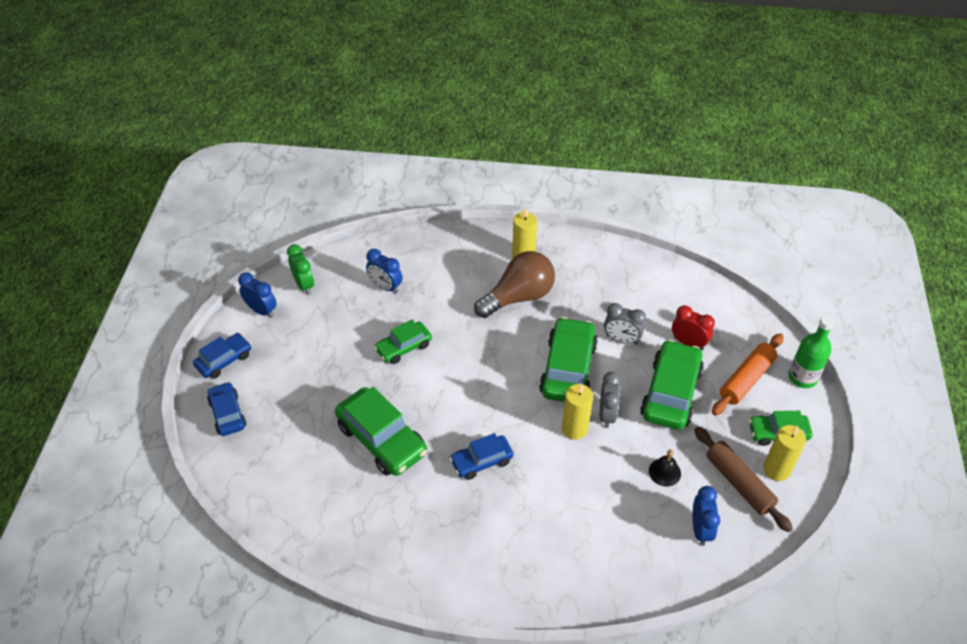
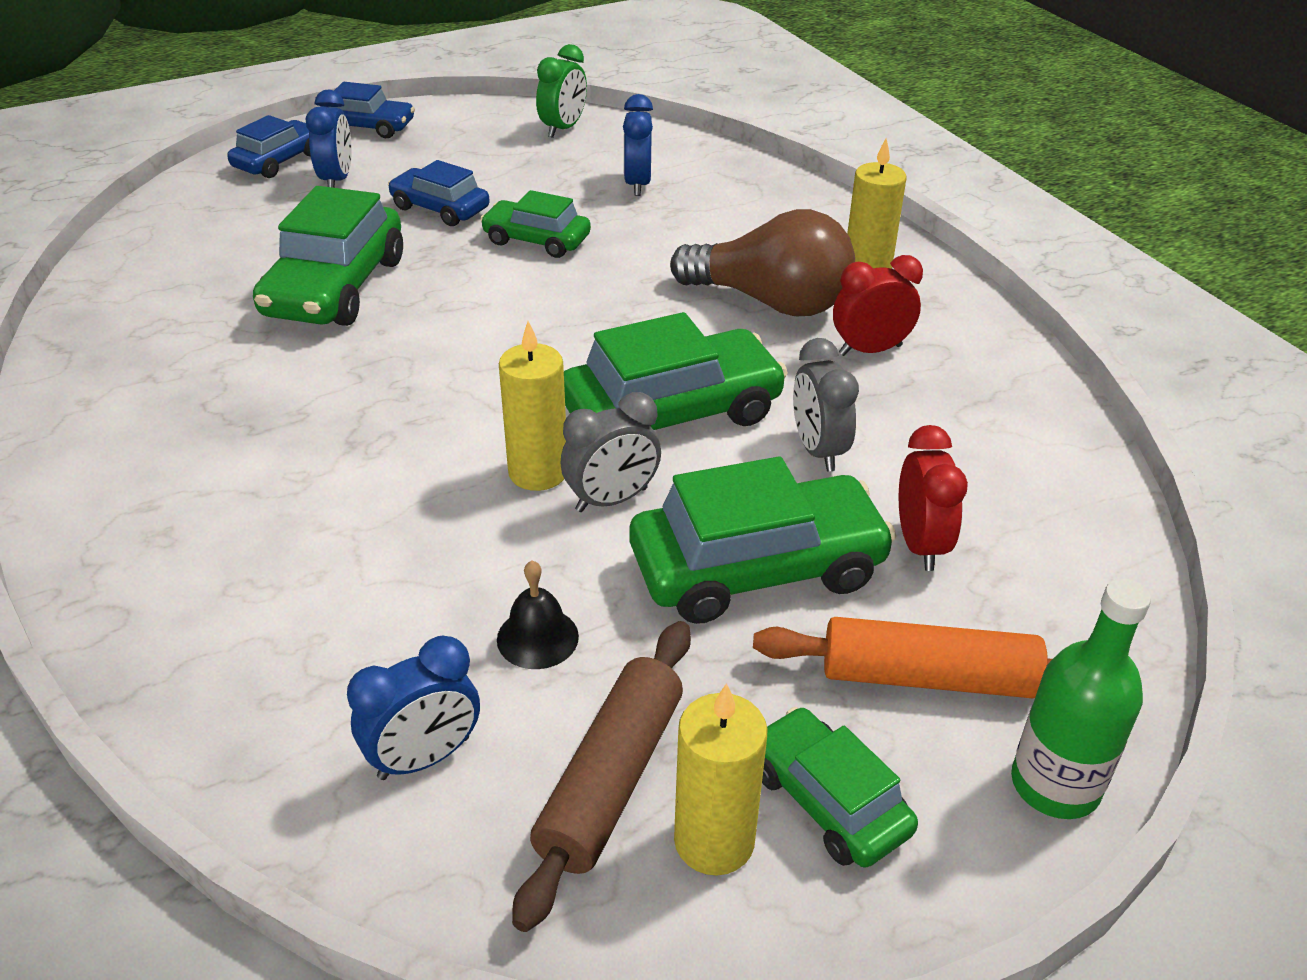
camera: 55 degrees right, 10 degrees down
(261, 310) = (482, 119): blue clock -> blue clock (336, 180)
(481, 461) = (370, 395): blue car -> blue car (440, 208)
(574, 287) = (870, 350): none -> red clock

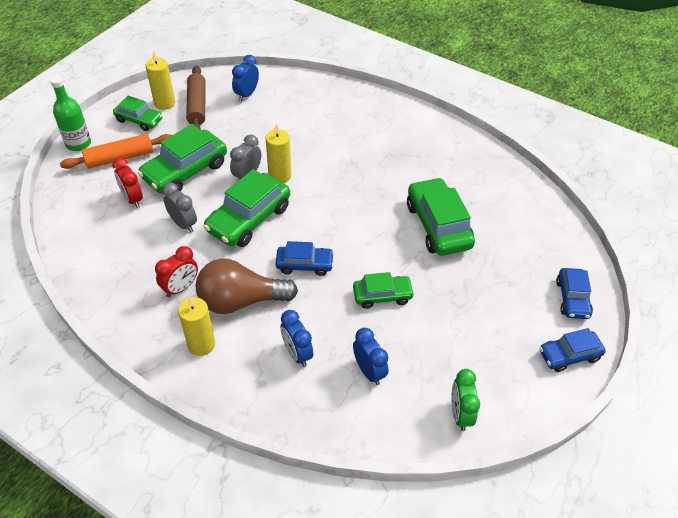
camera: 150 degrees right, 10 degrees up
(336, 180) = (525, 297): blue clock -> blue clock (297, 353)
(440, 208) = (451, 298): blue car -> blue car (304, 264)
(537, 637) = (239, 128): black bell -> none

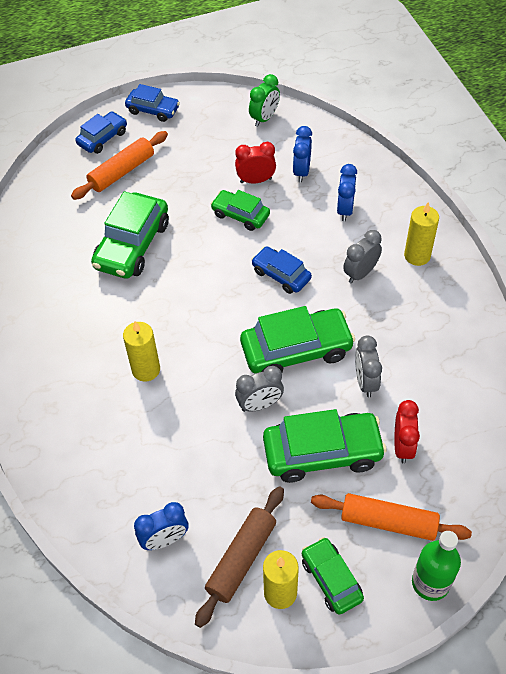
camera: 140 degrees left, 5 degrees up
(180, 287) = (406, 314): red clock -> red clock (256, 180)
(241, 301) = (360, 273): brown light bulb -> grey clock
(280, 176) = (226, 384): yellow candle -> yellow candle (146, 370)
(517, 277) = (122, 172): none -> orange rolling pin

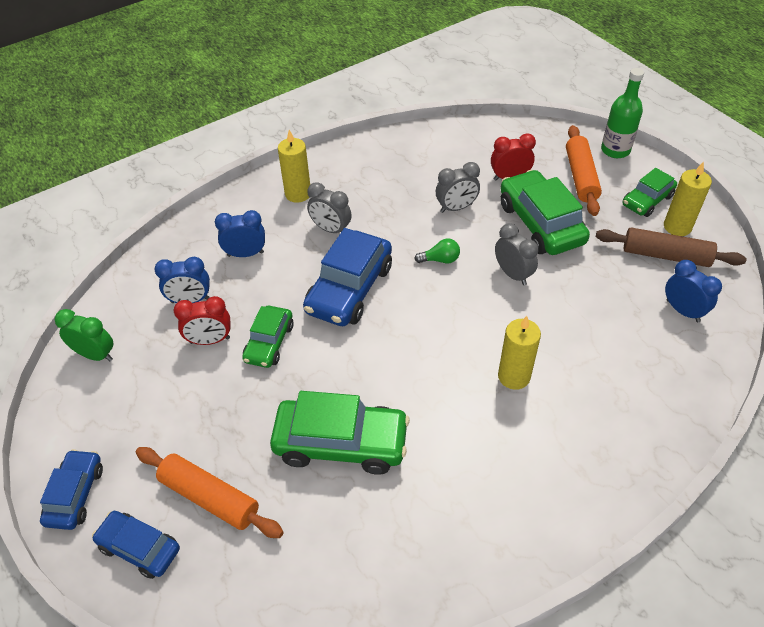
camera: 105 degrees left, 5 degrees down
(256, 180) = (210, 340): red clock -> red clock turned 75 degrees counterclockwise
(281, 275) = (349, 289): blue car -> blue car, size x1.69
(296, 350) = (440, 260): green car -> green light bulb

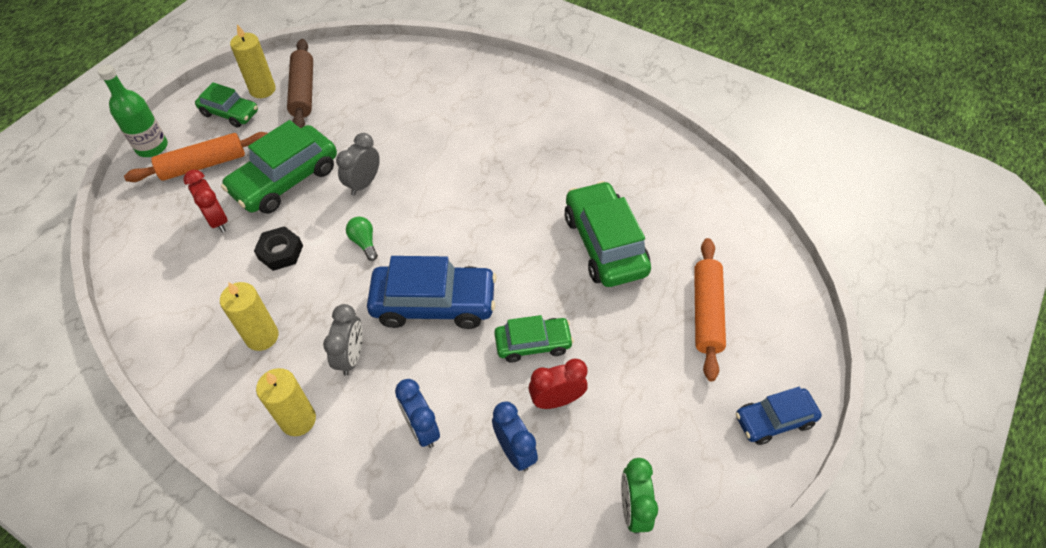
camera: 115 degrees left, 5 degrees up
(139, 548) = (777, 340): blue car -> none
(210, 340) = (556, 400): red clock -> red clock turned 75 degrees counterclockwise
(456, 208) = (280, 252): grey clock -> black nut
(514, 376) = (481, 156): yellow candle -> yellow candle (262, 336)
(682, 311) = (366, 74): blue clock -> none

